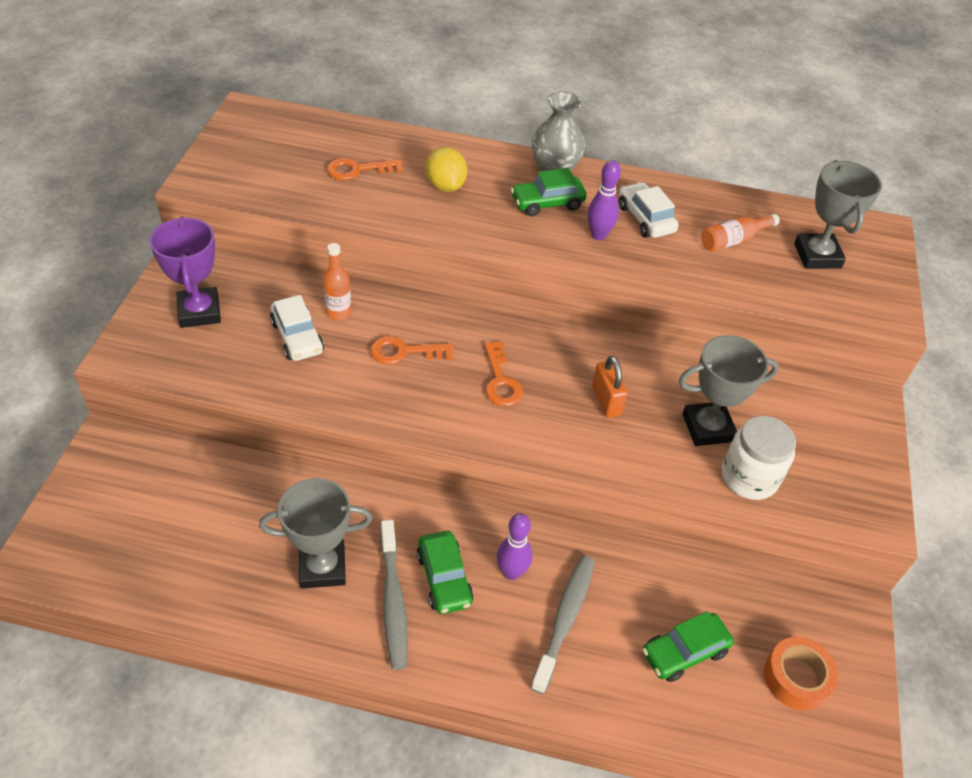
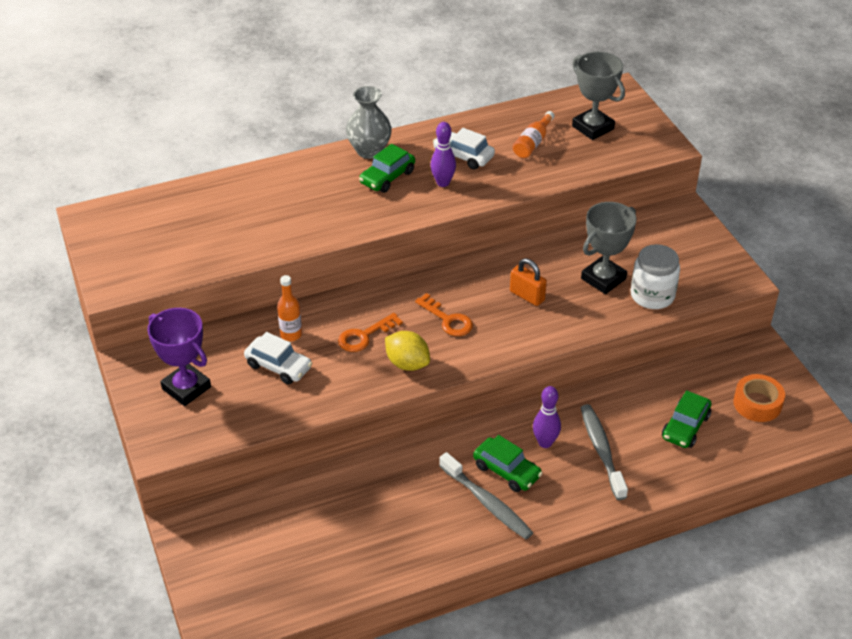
camera: 30 degrees left, 5 degrees down
(322, 567) = (422, 511): grey trophy -> none
(358, 170) = (227, 220): orange key -> none
(445, 185) = (303, 200): yellow lemon -> yellow lemon (407, 363)

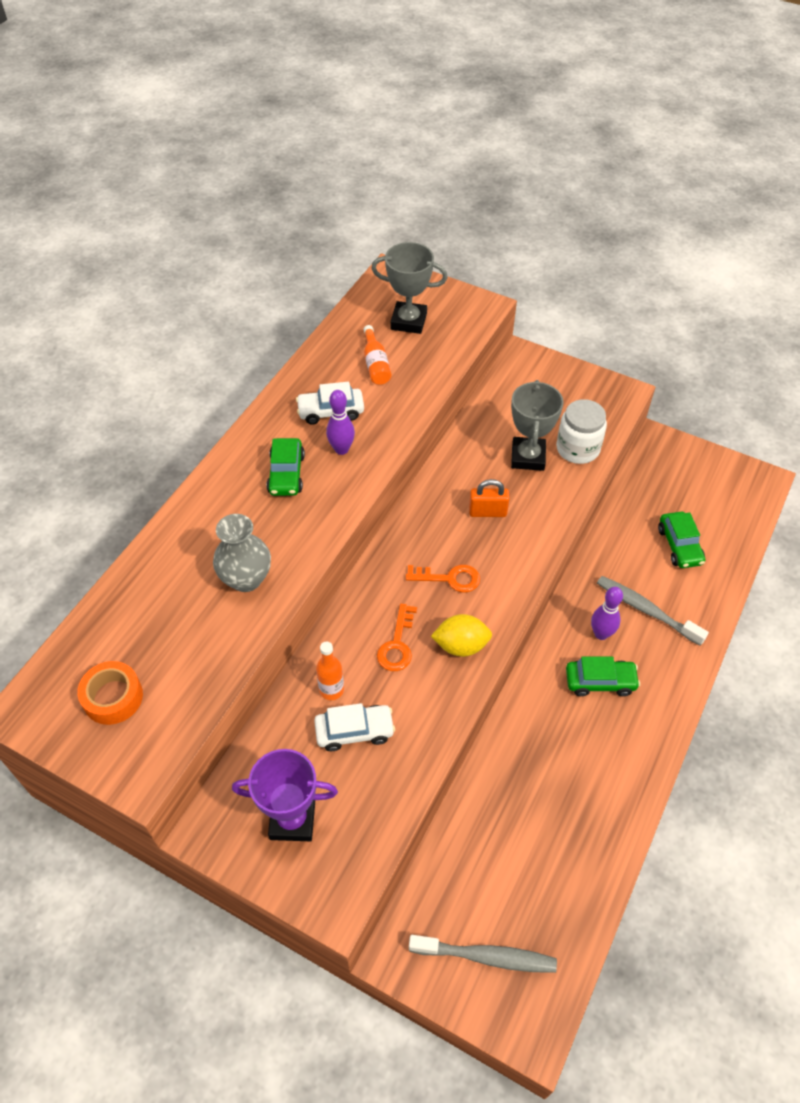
camera: 40 degrees left, 10 degrees up
(369, 151) = (241, 456): grey vase -> grey vase (246, 579)
(487, 503) = (616, 722): grey toothbrush -> grey toothbrush (486, 956)
(757, 403) = (704, 491): orange tape -> orange tape (113, 697)

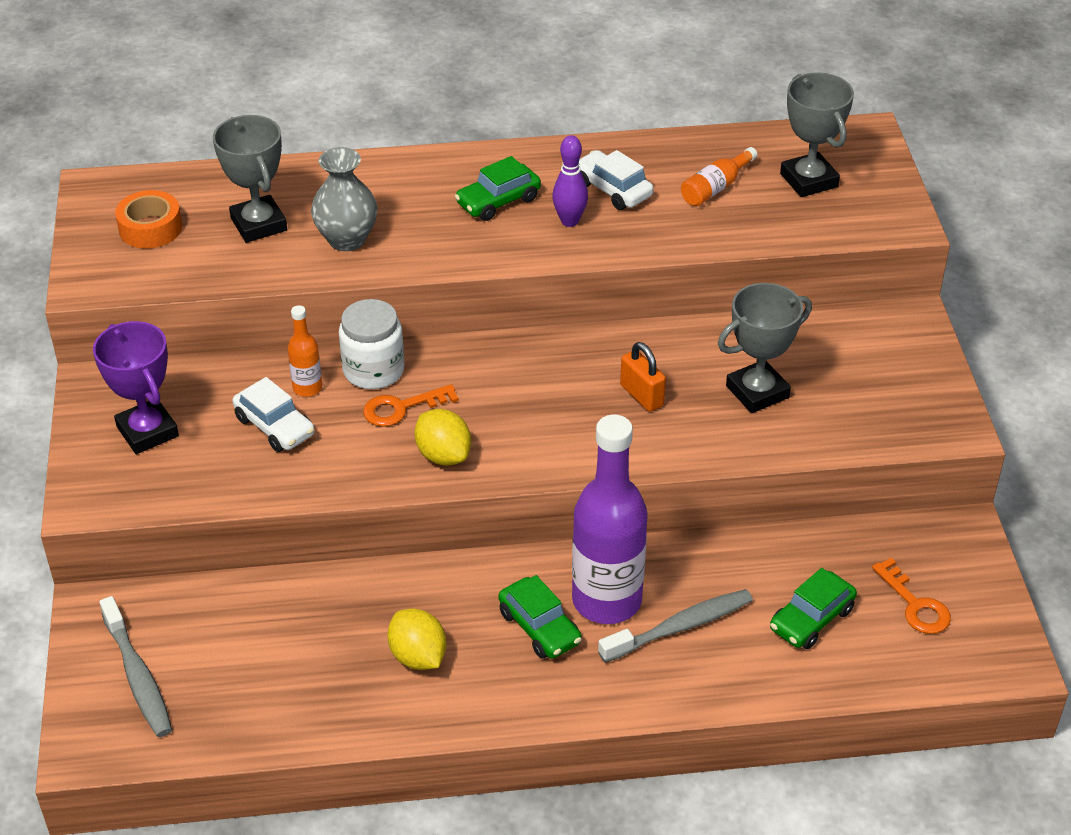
camera: 55 degrees right, 10 degrees down
(178, 623) = (258, 224): none -> grey trophy
(449, 578) = (521, 407): orange key -> orange key (915, 604)
(577, 448) = (817, 427): white jar -> white jar (373, 370)
(581, 763) = (418, 656): none -> yellow lemon
(601, 634) = (607, 600): purple bowling pin -> purple bottle
(646, 610) = (680, 627): grey toothbrush -> grey toothbrush turned 60 degrees clockwise

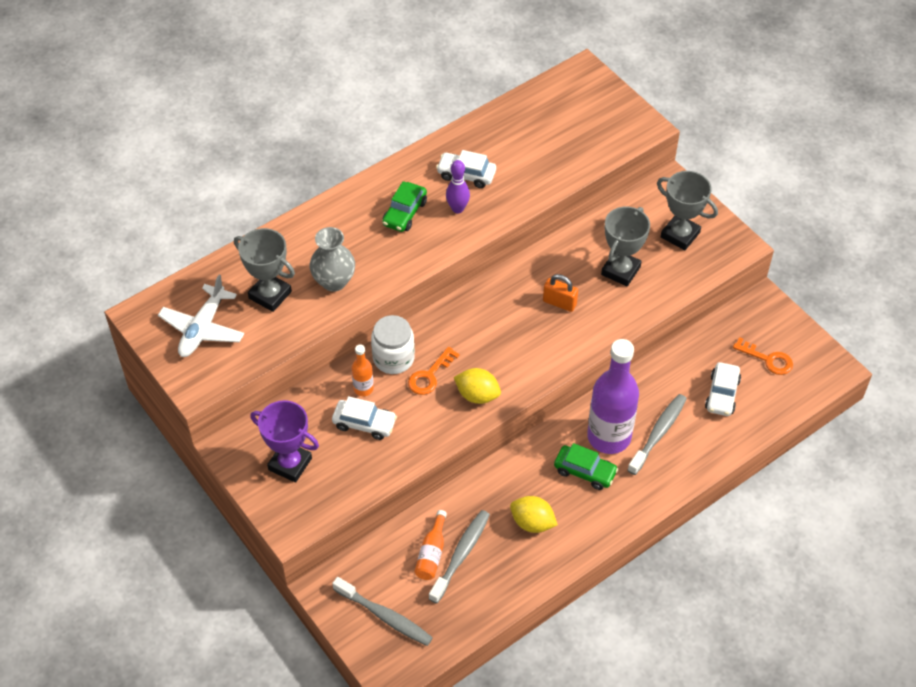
camera: 30 degrees left, 10 degrees up
(150, 228) = (203, 328): orange tape -> white plane
(294, 651) = (461, 555): none -> grey toothbrush
(715, 187) = (525, 147): orange bottle -> orange bottle (432, 553)
(809, 180) = (574, 119): grey trophy -> grey trophy (680, 235)
(811, 619) = (722, 394): green car -> white car

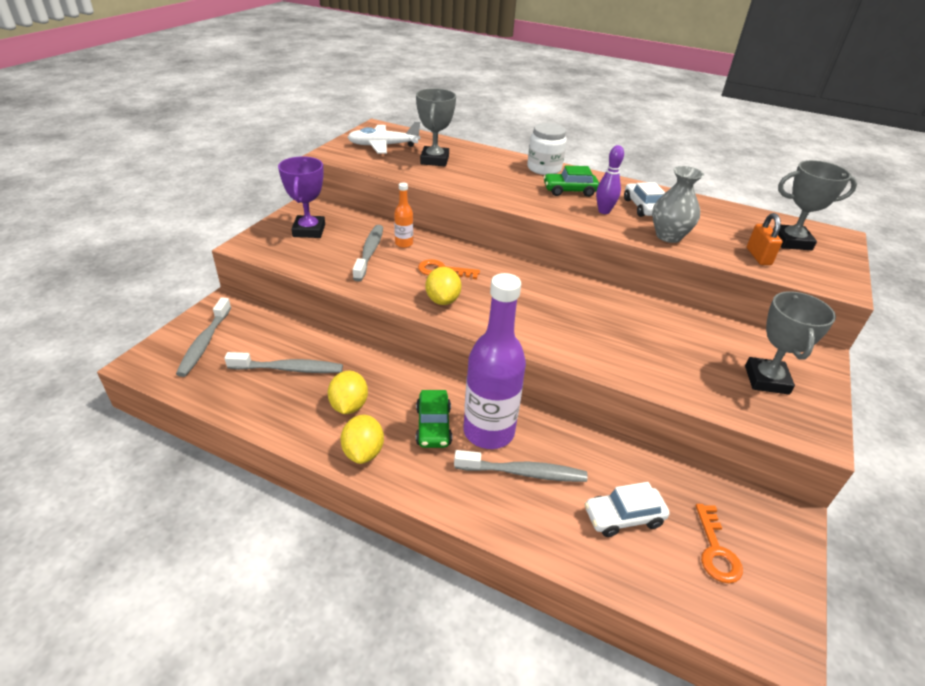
camera: 60 degrees right, 15 degrees down
(334, 281) = (471, 179): grey vase -> grey vase (668, 236)
(364, 424) = (369, 252): white car -> grey toothbrush
(393, 358) = (445, 249): white jar -> white jar (544, 168)
(432, 553) = (283, 351): orange bottle -> none
(559, 303) = (590, 320): orange padlock -> orange padlock (758, 256)
(589, 529) = (363, 452): none -> yellow lemon
(620, 271) = (671, 349): grey trophy -> grey trophy (791, 242)

